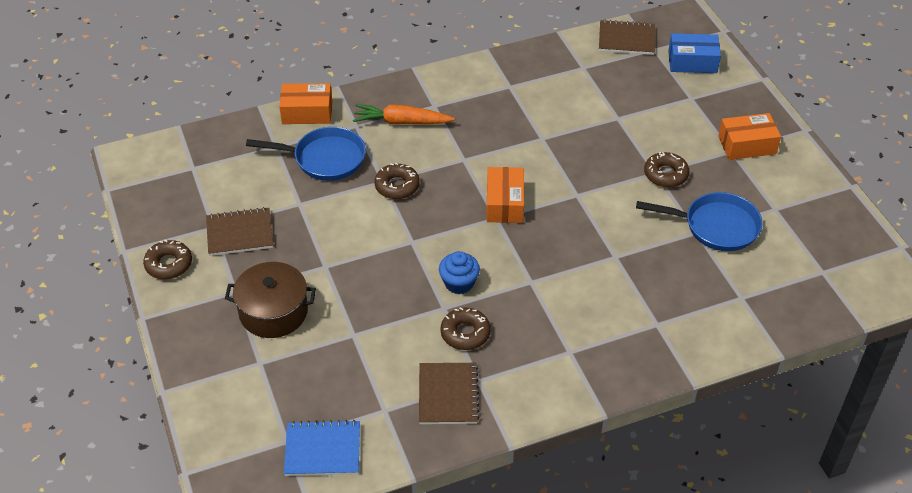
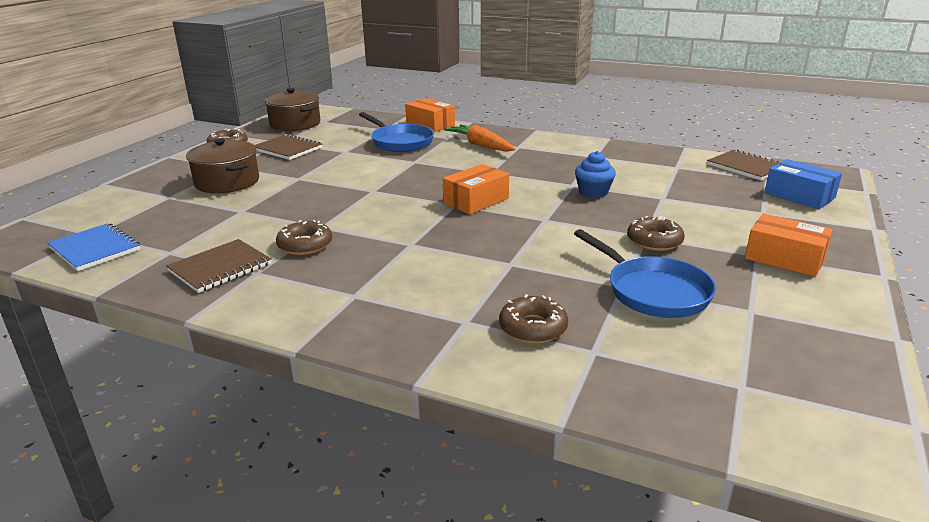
camera: 45 degrees right, 20 degrees down
(169, 189) = (295, 124): none -> brown pot
(397, 186) = (418, 166): brown donut -> brown donut (533, 328)
(459, 283) = (358, 221): blue cupcake -> blue cupcake (593, 192)

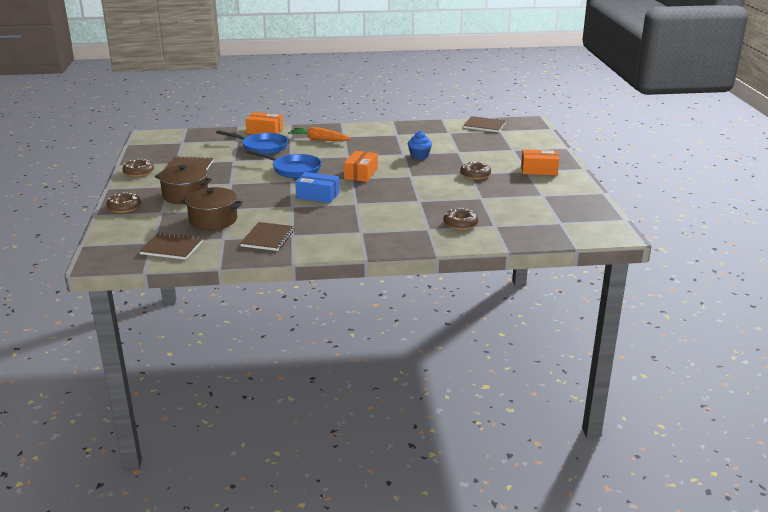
camera: 30 degrees left, 0 degrees up
(95, 249) = (171, 248): blue notebook -> brown notebook
(295, 124) = (162, 148): brown pot -> brown pot (213, 220)
(305, 245) = (298, 217): brown donut -> brown donut (124, 207)
(653, 291) = (496, 197): blue pan -> blue pan (293, 169)
(799, 196) = (522, 137): blue box -> blue box (317, 195)

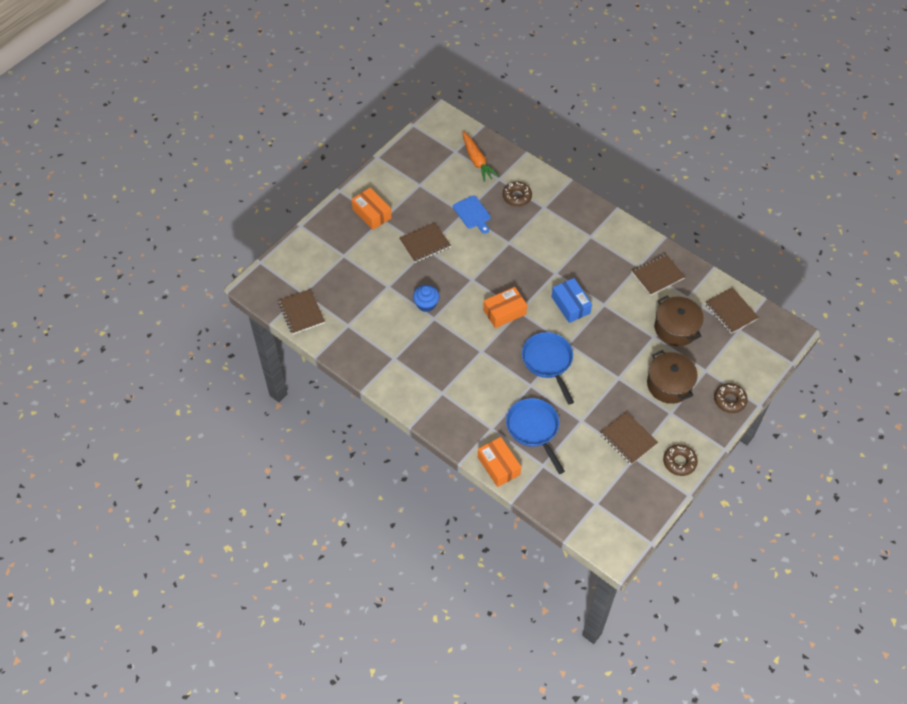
camera: 135 degrees left, 30 degrees up
(319, 140) = (470, 403): orange carrot -> orange carrot (477, 161)
(474, 200) = (472, 214): none -> blue cutting board
(475, 175) = (425, 243): brown donut -> brown notebook

